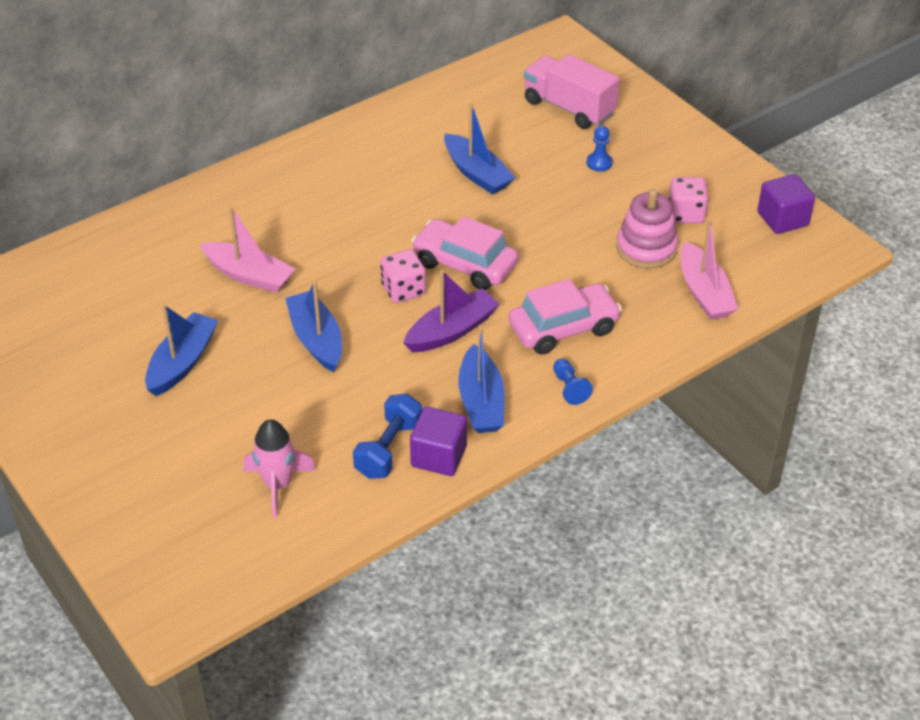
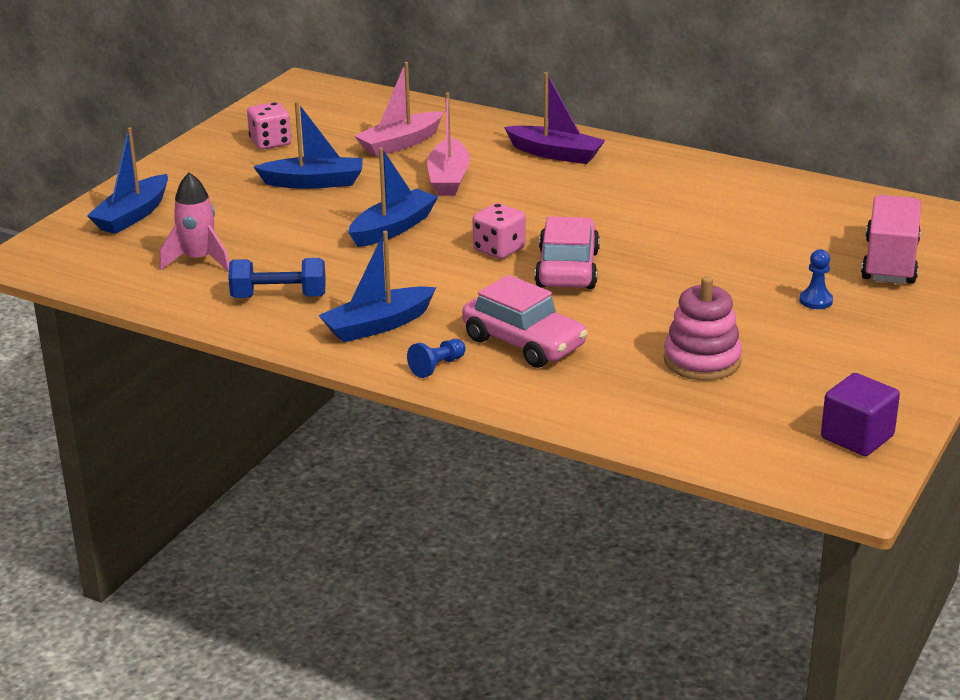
camera: 65 degrees right, 15 degrees down
(439, 456) = (288, 322): purple cube -> none
(451, 331) = (464, 286): purple boat -> purple boat (555, 154)
(477, 173) = (714, 241): blue boat -> blue boat (132, 215)
(686, 214) = (790, 371): pink dice -> pink dice (270, 143)
(704, 292) = (665, 412): pink boat -> pink boat (400, 143)

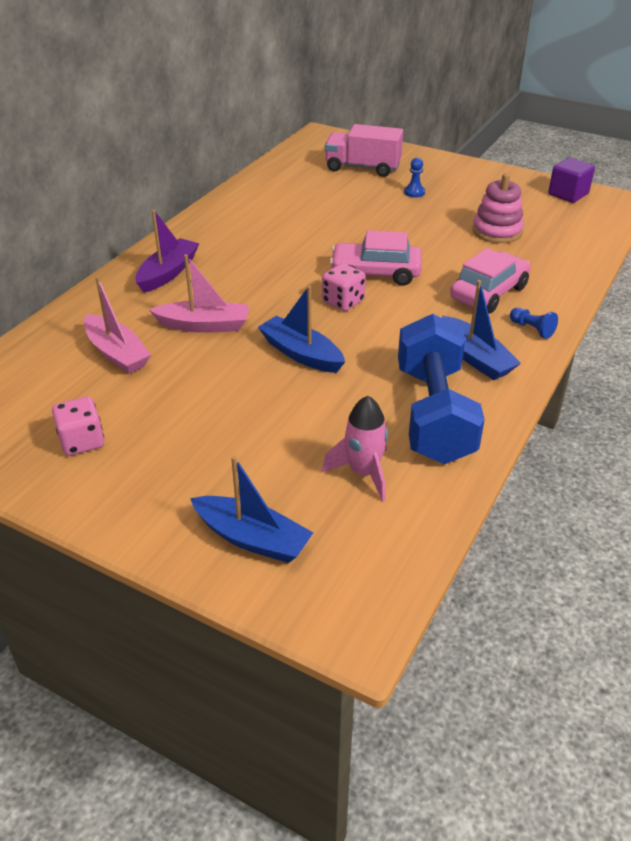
camera: 90 degrees left, 10 degrees up
(279, 297) = (434, 414): blue dumbbell -> blue dumbbell, size x1.82
(314, 182) = (194, 404): blue boat -> none

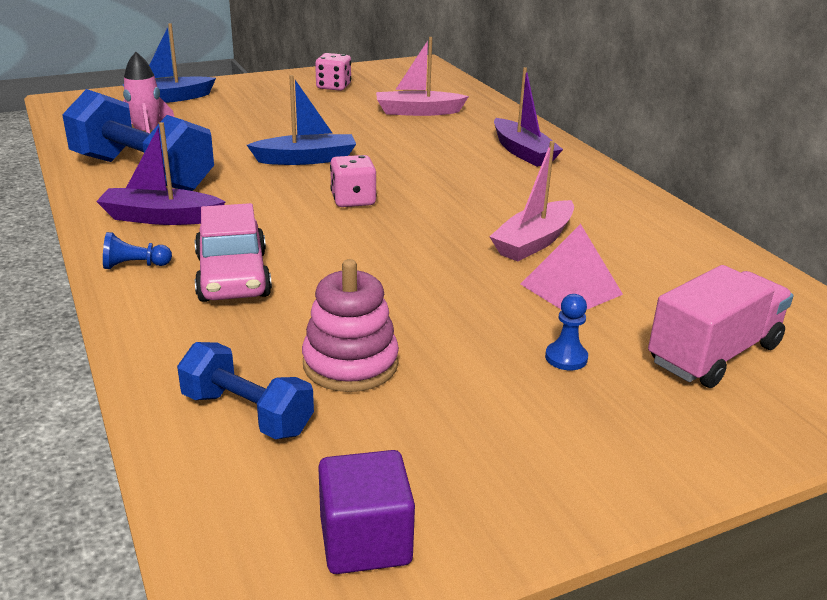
camera: 125 degrees right, 10 degrees down
(204, 325) = (409, 142): pink boat -> pink boat (533, 242)
(353, 206) = (571, 289): none -> pink pyramid
(375, 273) = (378, 234): pink car -> none
(475, 358) = (160, 218): blue boat -> purple boat
(561, 237) = (247, 414): none -> blue dumbbell

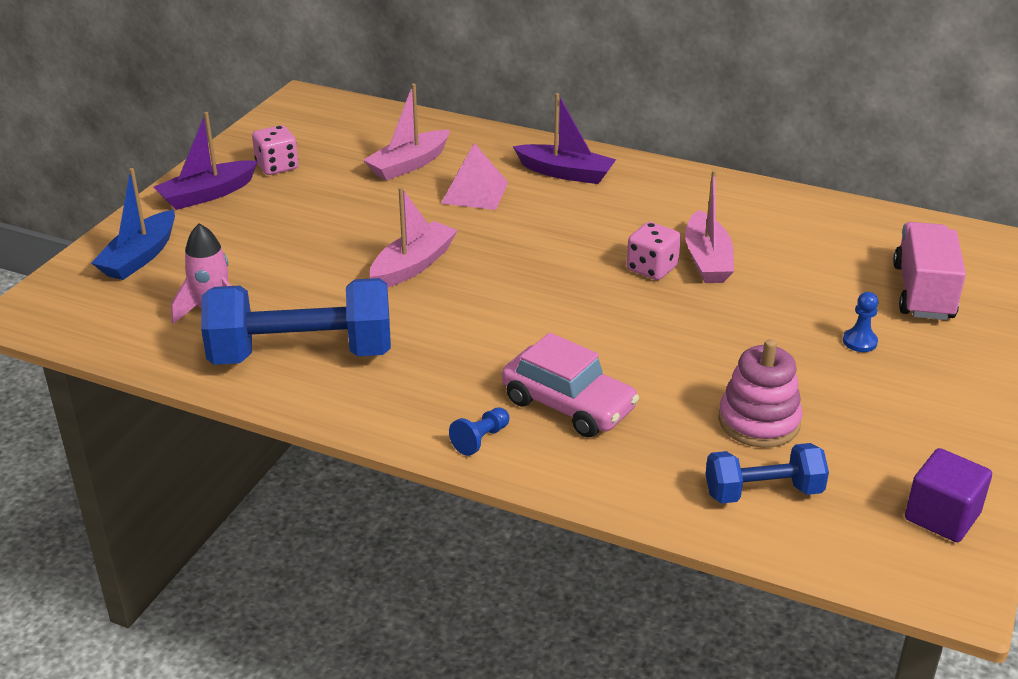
camera: 40 degrees left, 5 degrees up
(160, 218) = (411, 388): purple boat -> purple boat (207, 194)
(306, 159) = (413, 265): blue boat -> pink boat
(353, 200) = (525, 288): pink dice -> pink dice (652, 268)
(571, 289) = (787, 287): pink pyramid -> pink pyramid (475, 192)

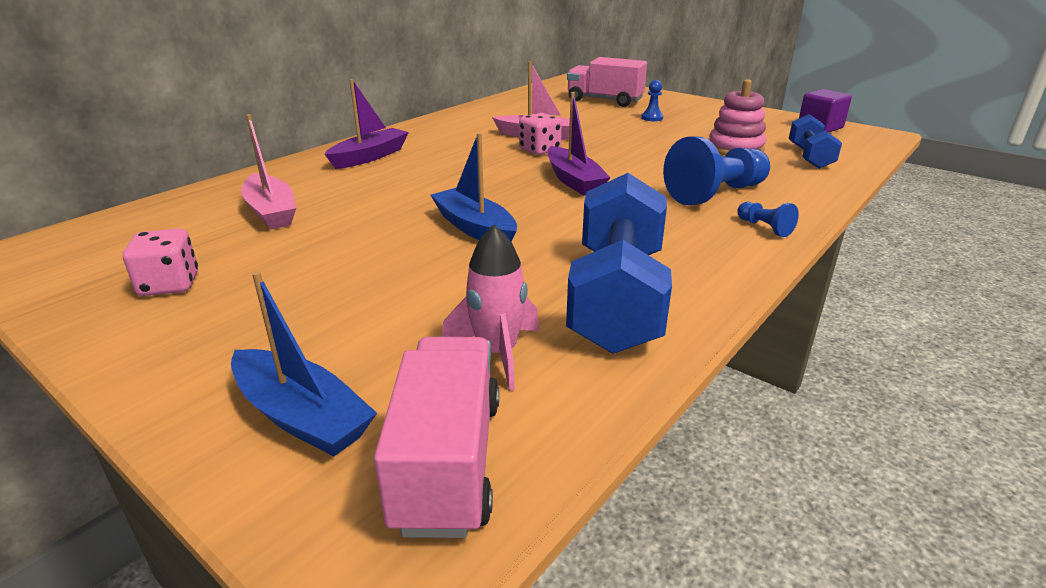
camera: 75 degrees left, 5 degrees down
(104, 312) = (448, 462): none -> pink truck
(207, 194) = (177, 343): purple boat -> purple boat (574, 181)
(413, 265) = (475, 228): pink boat -> blue boat
(475, 192) = (364, 190): pink pyramid -> none
(568, 405) = (715, 194): pink car -> blue pawn

